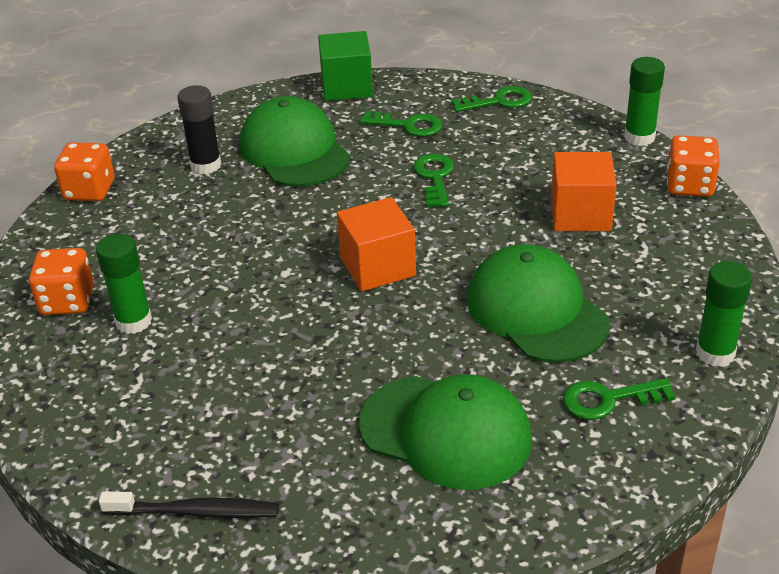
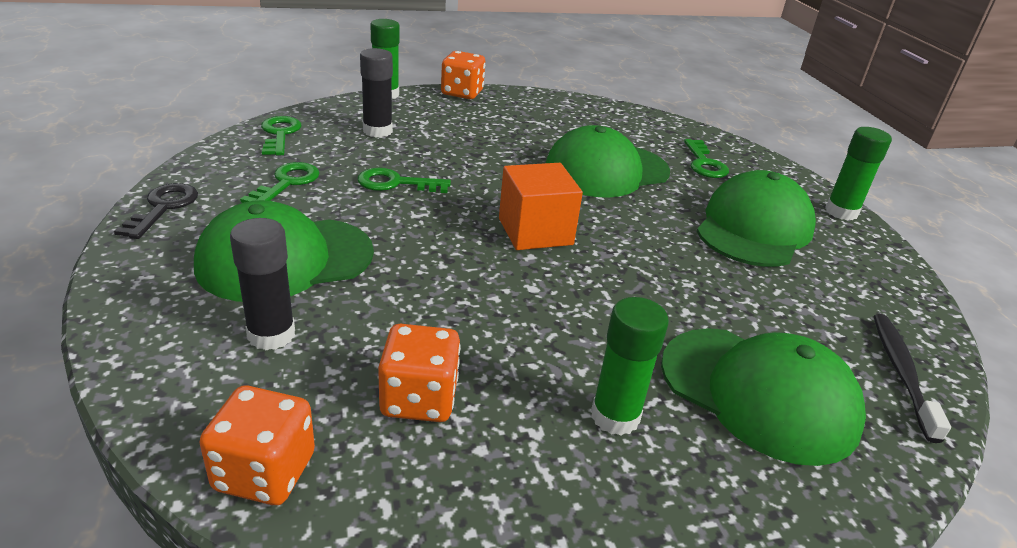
camera: 90 degrees left, 5 degrees down
(67, 301) = (566, 492): orange dice -> orange dice (419, 399)
(161, 403) = (758, 393): none -> green cap
(347, 87) = (163, 208): green cube -> black key
(540, 149) = (377, 131): none -> black glue stick
(580, 214) = (484, 133): orange cube -> none
(715, 353) = (653, 123): green glue stick -> green glue stick (841, 212)

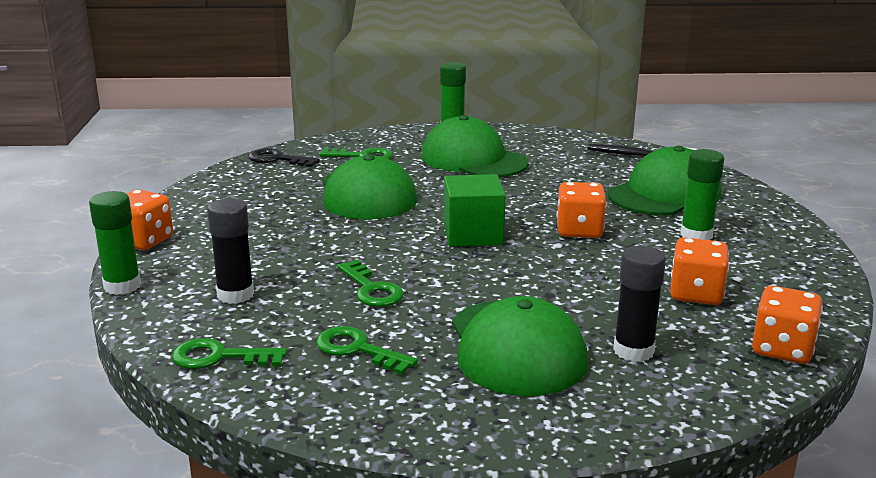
camera: 75 degrees left, 10 degrees down
(163, 208) = (405, 426): black key -> black key (278, 159)
(396, 183) = (371, 289): green key -> green key turned 45 degrees counterclockwise
(535, 231) = (473, 234): orange cube -> green cube
(579, 305) = (579, 230): none -> orange dice

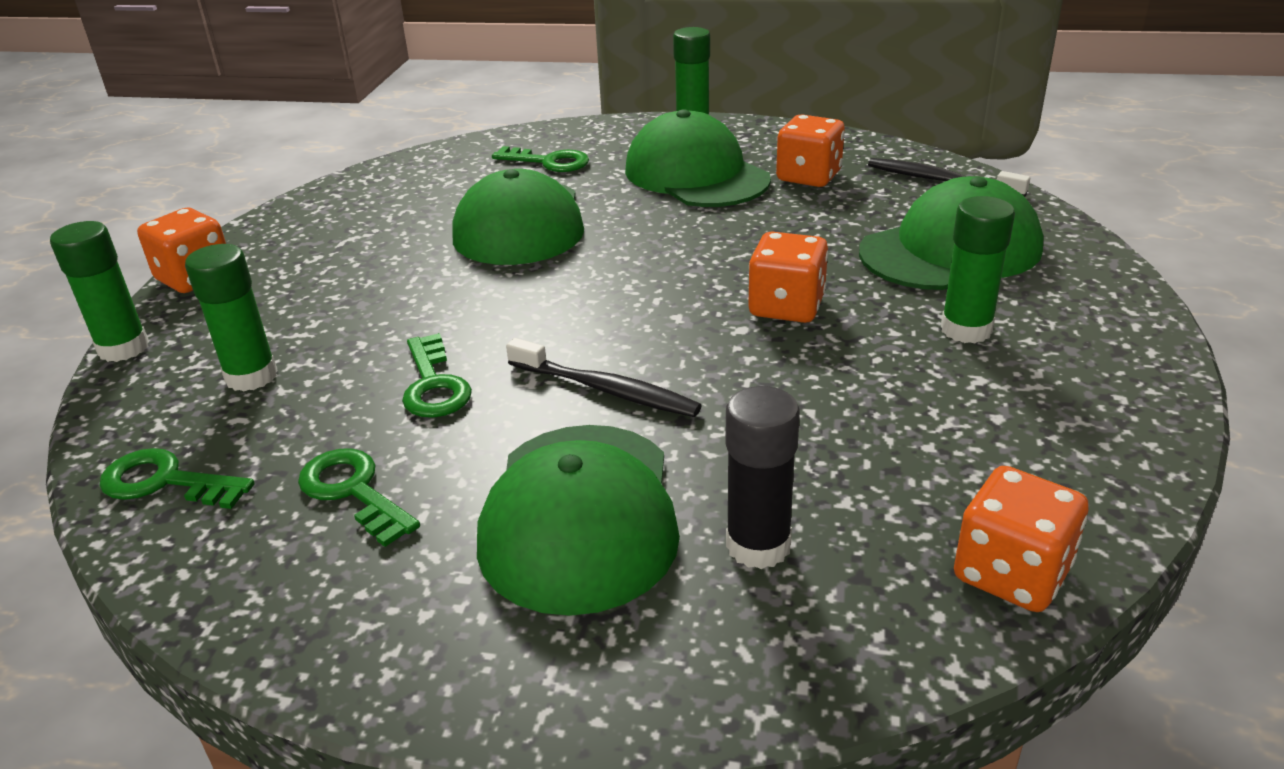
camera: 15 degrees right, 10 degrees up
(235, 295) = (251, 376): black glue stick -> green glue stick
(278, 159) = (437, 161): black key -> none
(473, 234) = (627, 301): green cube -> none
(490, 283) = (606, 389): none -> black toothbrush
(696, 294) = (913, 443): orange dice -> orange dice (808, 177)

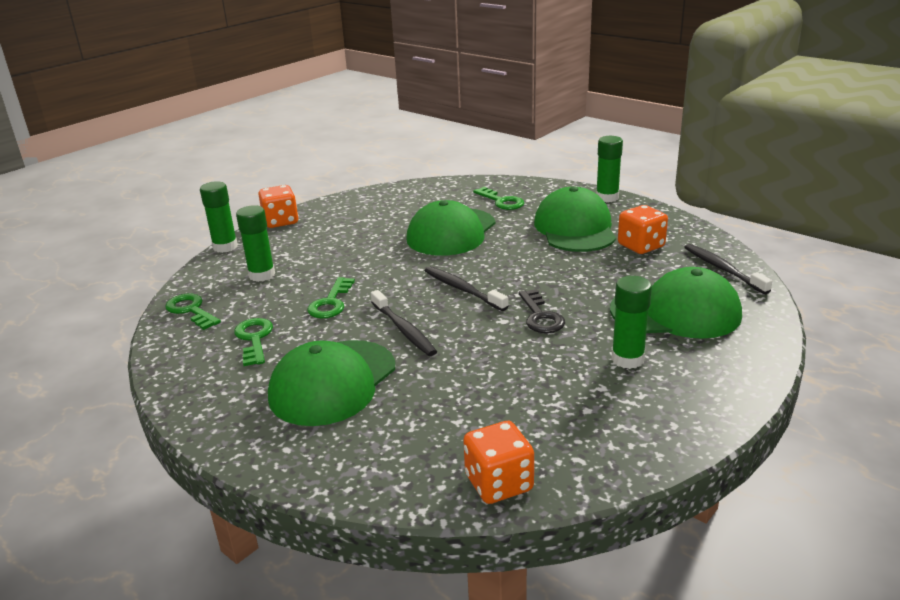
camera: 30 degrees right, 5 degrees down
(630, 301) = (462, 289): none -> black toothbrush
(758, 545) = (394, 424): black glue stick -> none
(786, 307) = (540, 316): orange dice -> black key

